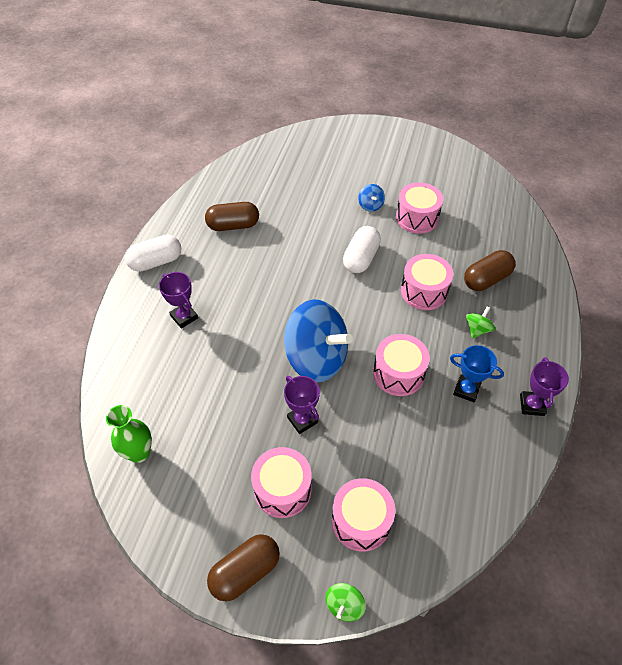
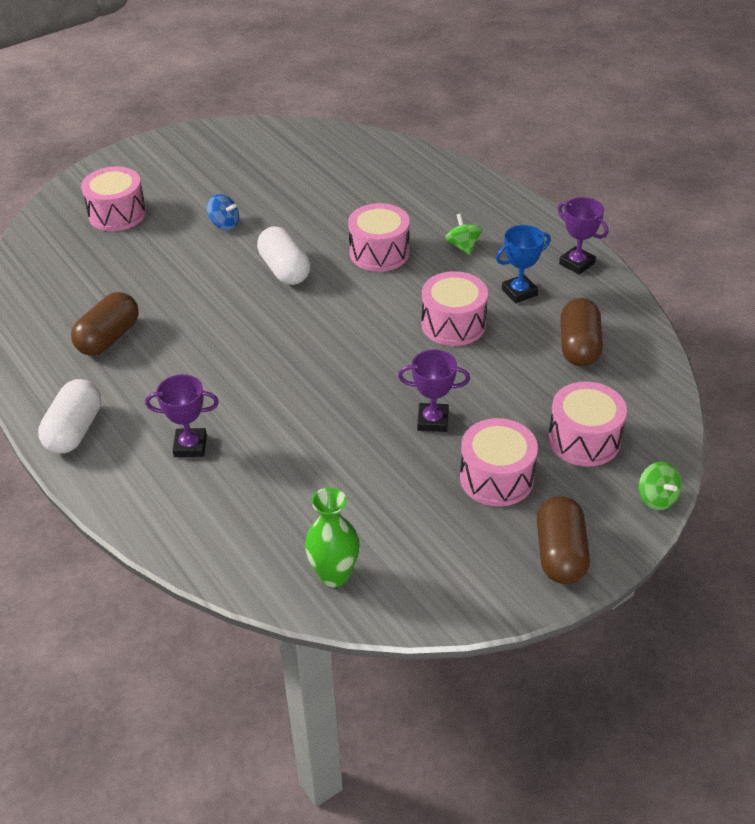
camera: 50 degrees left, 10 degrees down
(316, 358) = (370, 370): blue spinning top -> none
(417, 218) = (284, 204): pink drum -> pink drum (117, 214)
(486, 279) = (415, 207): brown capsule -> brown capsule (579, 346)

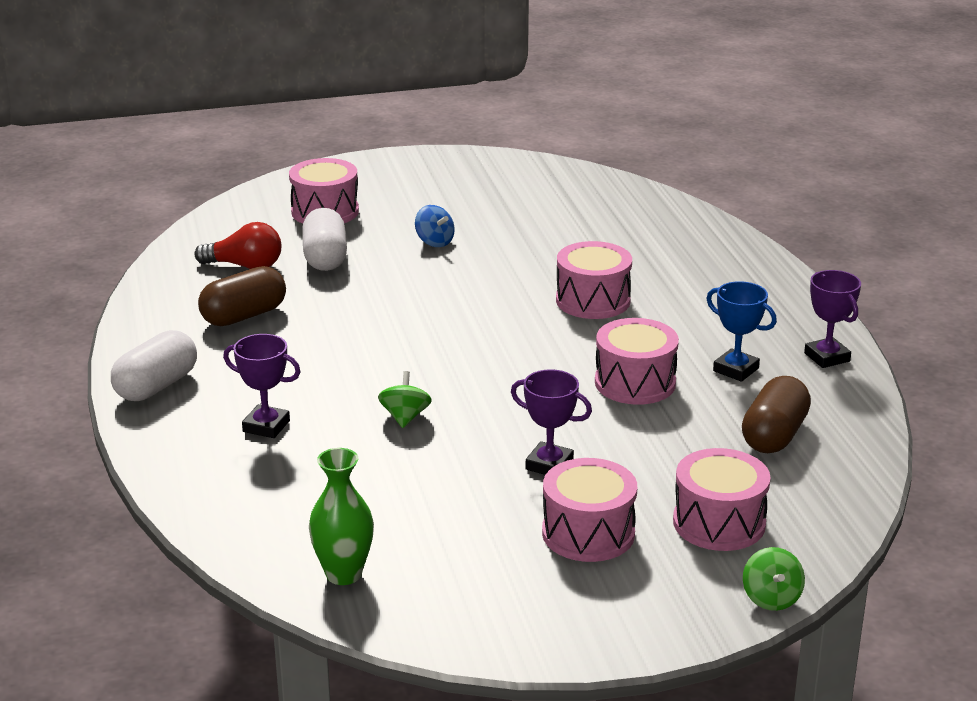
camera: 20 degrees right, 15 degrees down
(81, 286) = (245, 266): none -> red light bulb
(285, 270) = (474, 295): white capsule -> white capsule (325, 258)
(463, 246) = (697, 314): green spinning top -> green spinning top (405, 417)
(519, 292) = (736, 369): blue trophy -> blue trophy turned 45 degrees clockwise
(560, 554) = (615, 620): brown capsule -> none

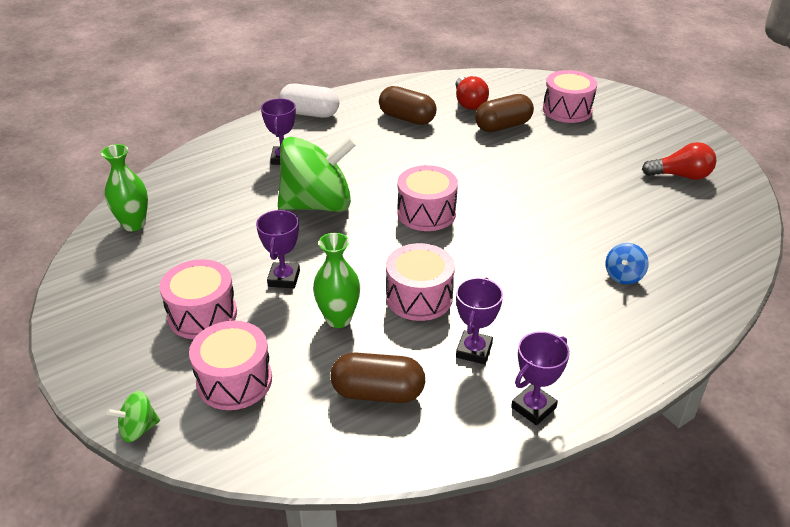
camera: 70 degrees right, 10 degrees up
(325, 258) = (503, 126): white capsule -> brown capsule
(405, 417) = (317, 204): green spinning top -> green spinning top, size x2.47
(434, 242) = (563, 161): blue spinning top -> blue spinning top (623, 276)
(514, 190) = (681, 176): none -> red light bulb
(593, 300) = (533, 250): pink drum -> pink drum (426, 213)
(645, 439) = (338, 319): none -> green vase
(736, 369) = (474, 350): blue trophy -> purple trophy

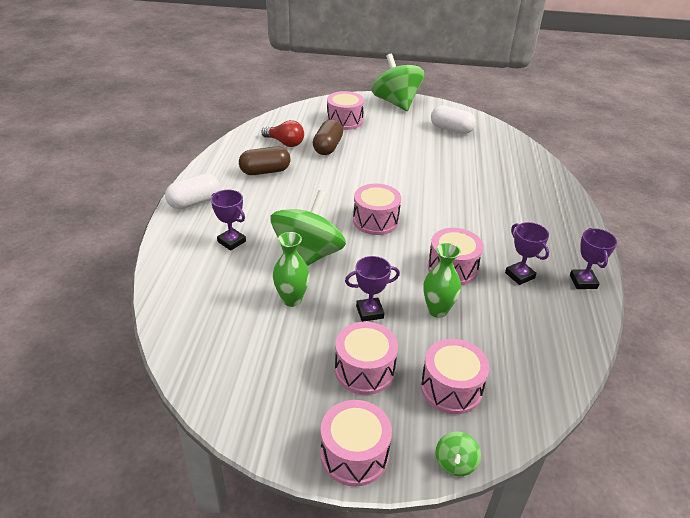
camera: 50 degrees left, 0 degrees up
(95, 360) = (354, 454): none -> pink drum
(134, 224) = (207, 354): green vase -> green vase (292, 299)
(284, 278) = (369, 312): purple trophy -> purple trophy turned 60 degrees counterclockwise
(378, 393) = (521, 331): brown capsule -> none
(623, 276) = (510, 194): blue spinning top -> none
(663, 118) = (396, 103): none -> green spinning top
(681, 176) = (451, 129): red light bulb -> white capsule

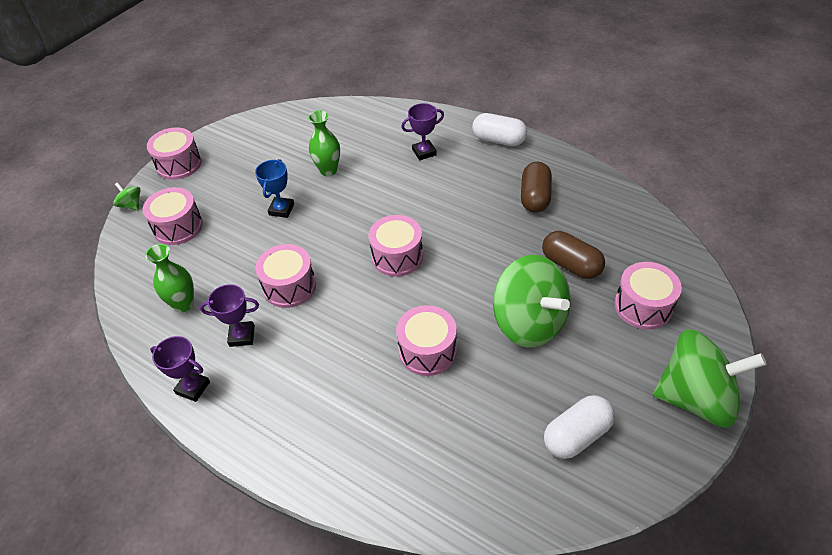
camera: 120 degrees right, 10 degrees up
(194, 202) = (498, 140): white capsule -> white capsule turned 60 degrees counterclockwise
(285, 143) = (596, 228): red light bulb -> none
(308, 256) = (374, 193): green spinning top -> green spinning top (529, 322)
(364, 370) = (231, 188): pink drum -> pink drum (427, 351)
(369, 312) = (281, 209): purple trophy -> blue trophy
(437, 310) = (250, 252): green vase -> green vase (183, 304)

